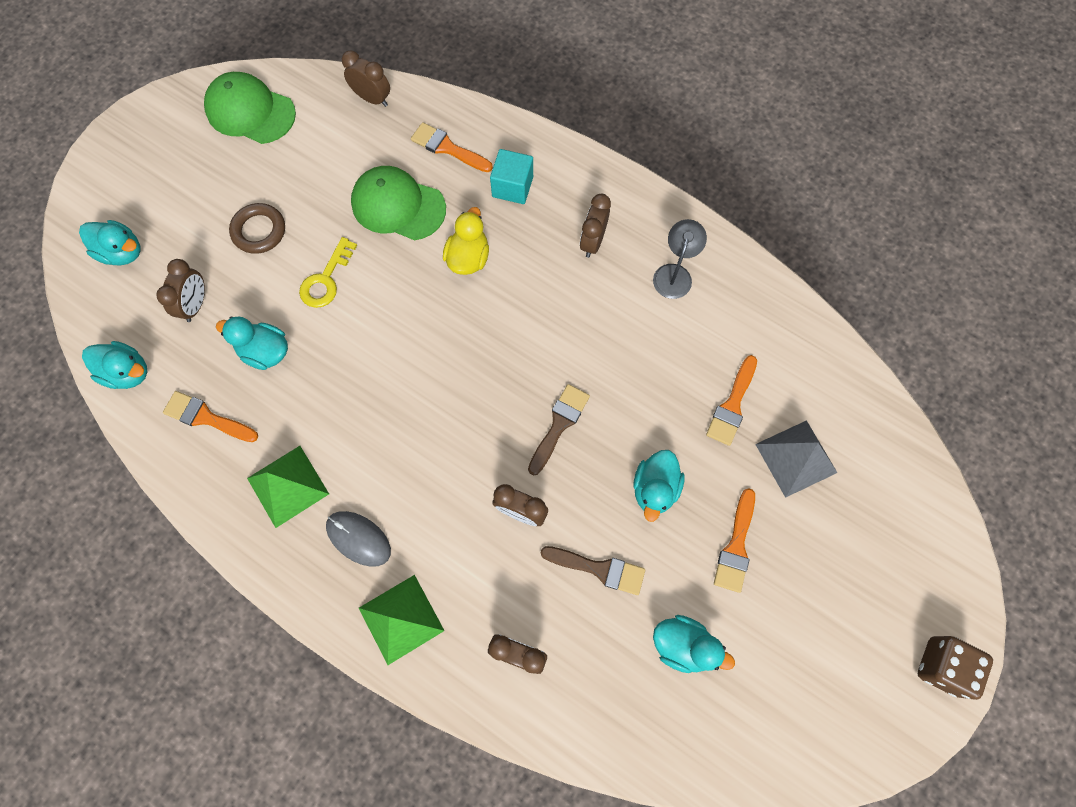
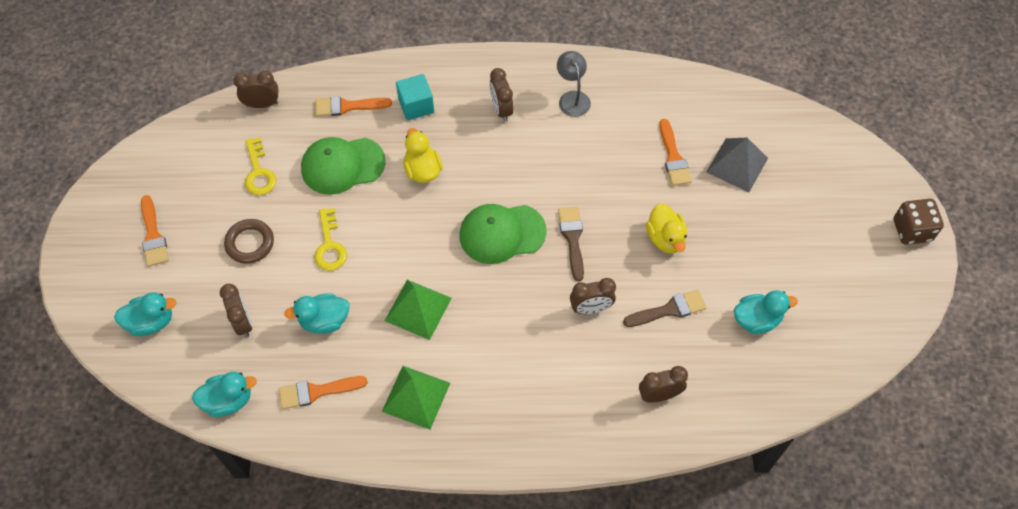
camera: 35 degrees left, 10 degrees down
(250, 111) = (172, 165): green cap -> green cap (502, 233)
(319, 165) = (259, 172): none -> yellow key
(358, 538) = (495, 397): grey mouse -> none
(401, 619) = (565, 427): green pyramid -> green pyramid (418, 309)
(655, 488) = (665, 238): turquoise duck -> yellow duck
(736, 546) = (742, 240): orange brush -> orange brush (153, 235)

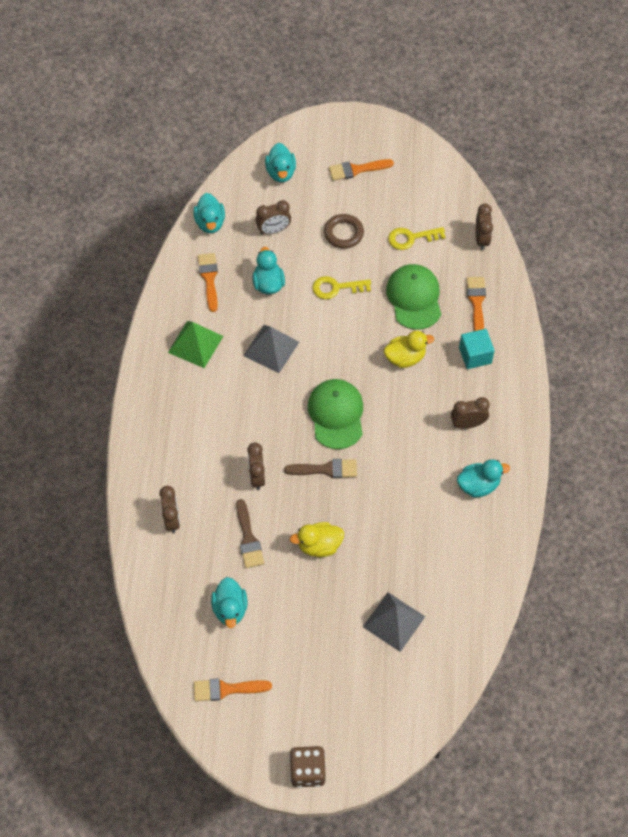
camera: 95 degrees right, 0 degrees up
(418, 309) = (271, 348): green pyramid -> grey pyramid
(572, 98) = (478, 485): grey lamp -> turquoise duck
(673, 157) = (406, 565): orange brush -> orange brush (226, 689)

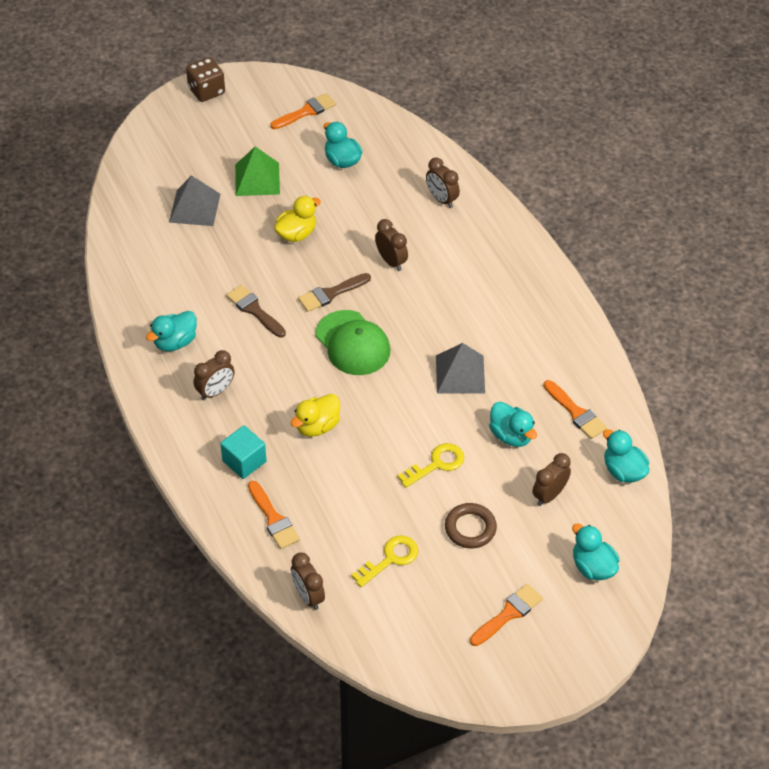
camera: 150 degrees right, 10 degrees down
(195, 344) = (538, 345): green pyramid -> green pyramid (257, 179)
(248, 538) = (363, 213): brown brush -> brown brush (254, 310)
(414, 298) = (345, 492): green cap -> none

